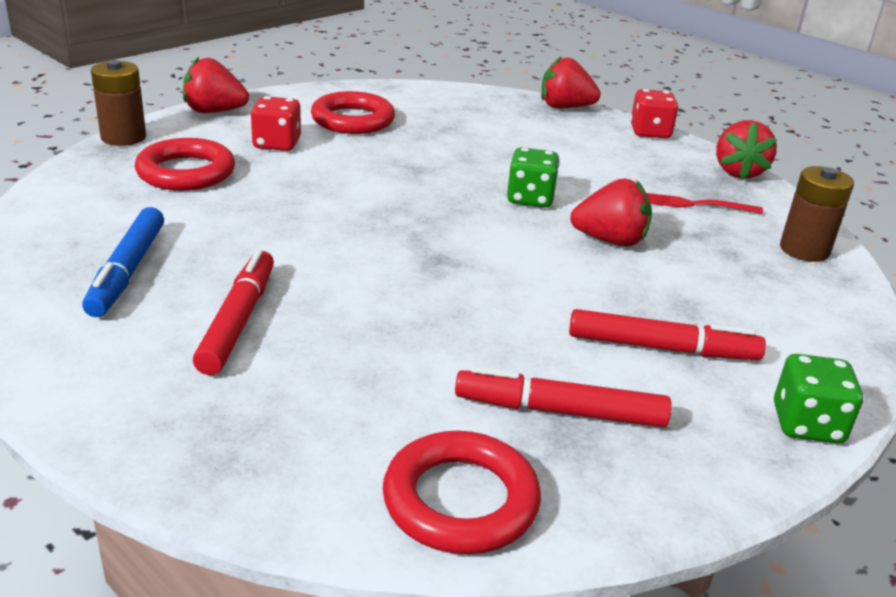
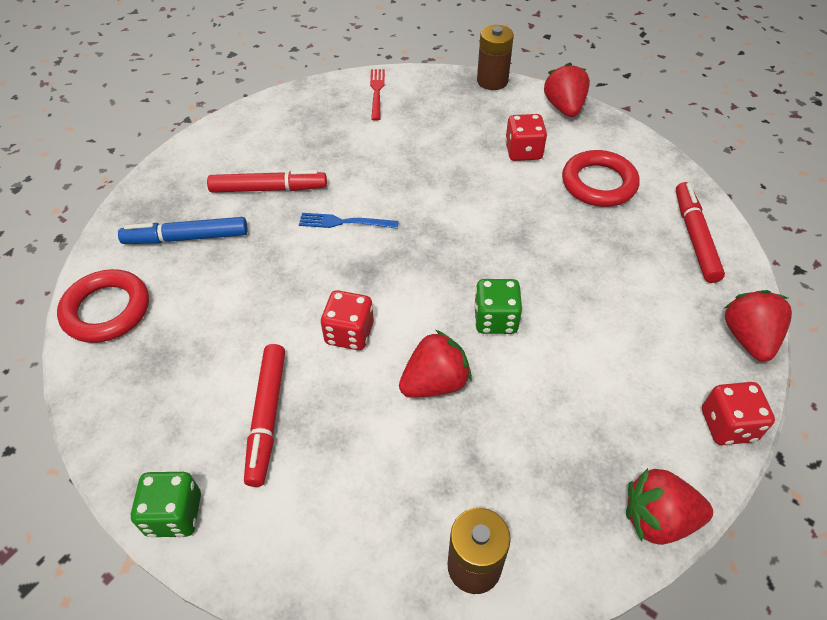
camera: 85 degrees right, 20 degrees up
(127, 271) = (313, 133): blue marker -> blue marker (186, 238)
(186, 172) = (452, 121): red ring -> none
(344, 266) = (344, 222): none -> blue fork
(538, 282) = (349, 333): none -> red dice
(560, 411) = (186, 353): red marker -> red marker (694, 237)
(610, 240) = (435, 383): red strawberry -> red strawberry turned 120 degrees counterclockwise
(695, 204) = (543, 462): red fork -> red fork (377, 92)

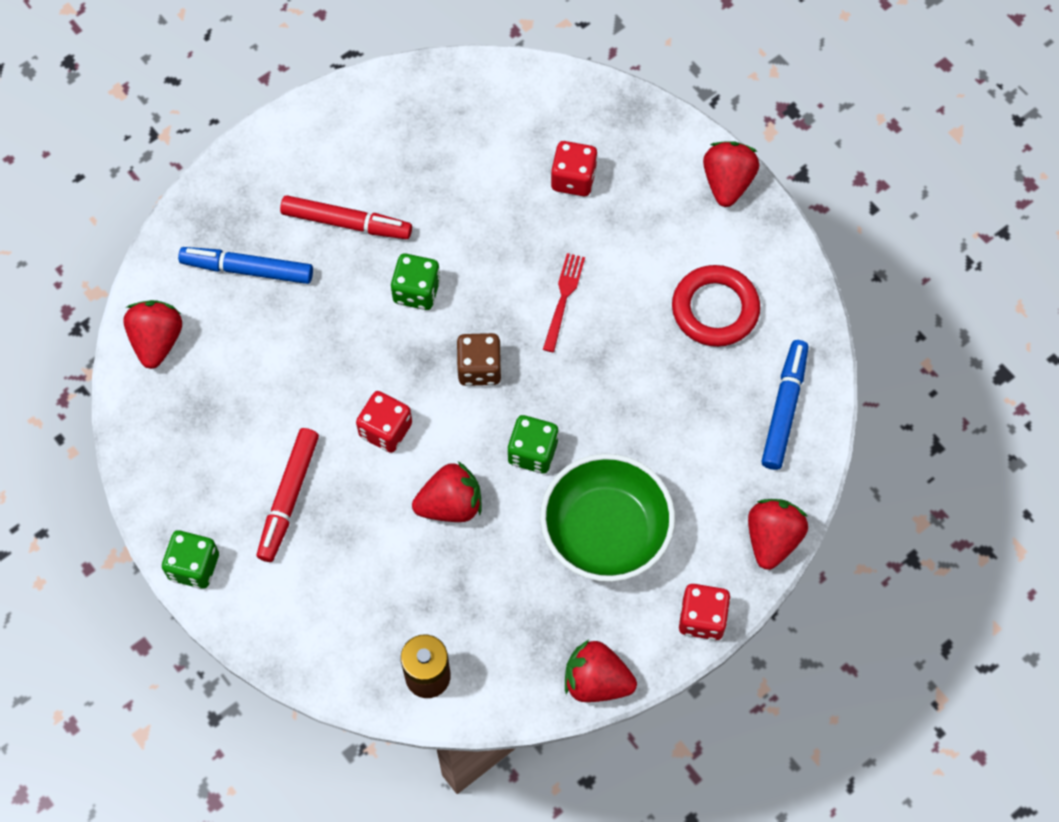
camera: 15 degrees right, 15 degrees up
(106, 310) = (157, 341): red ring -> red strawberry
(344, 222) = (416, 291): blue fork -> green dice
(377, 92) = (509, 98): red fork -> red fork (563, 298)
(420, 265) = (479, 368): none -> brown dice
(492, 81) = (657, 115): brown battery -> none
(523, 151) = (649, 240): red dice -> red dice (573, 179)
(594, 370) = (605, 531): none -> green bowl
(694, 237) = (784, 408): red marker -> blue marker

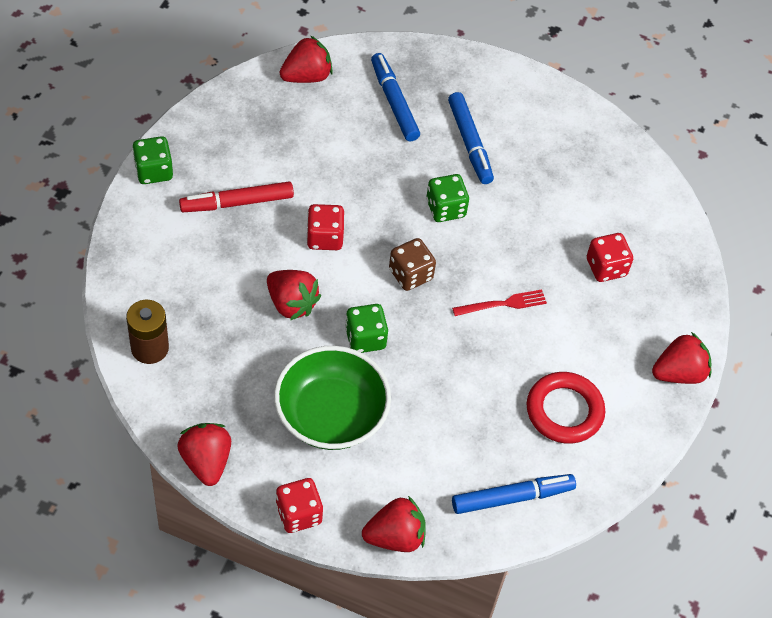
camera: 55 degrees right, 10 degrees down
(346, 223) = (469, 143): red marker -> blue marker

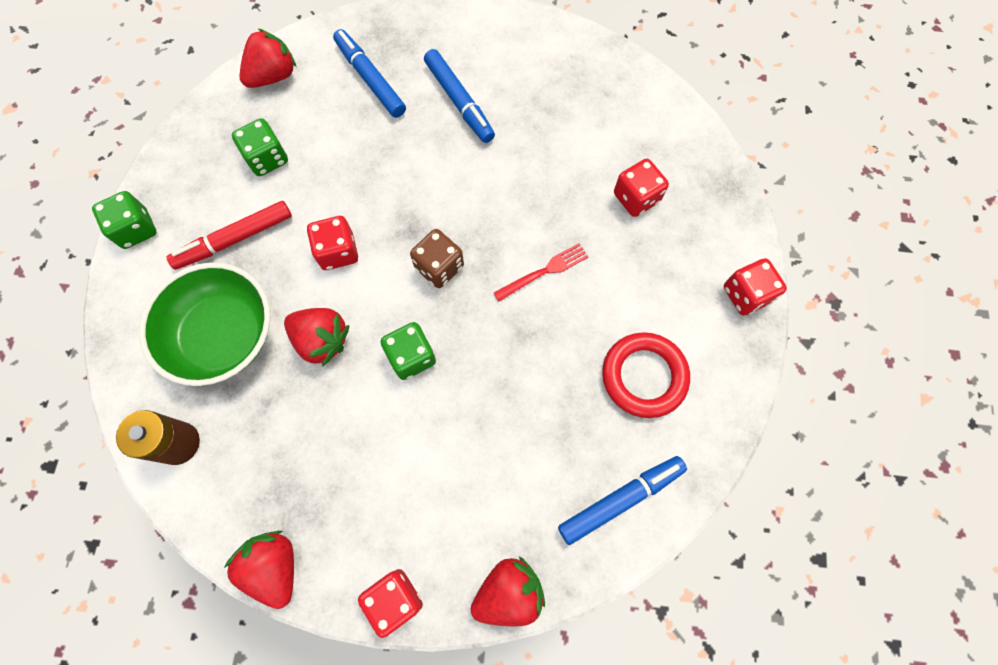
camera: 10 degrees left, 15 degrees up
(331, 415) = (398, 462): green bowl -> green bowl (224, 335)
(445, 208) = (455, 181): green dice -> green dice (267, 158)
(679, 373) = (746, 294): red strawberry -> red dice

